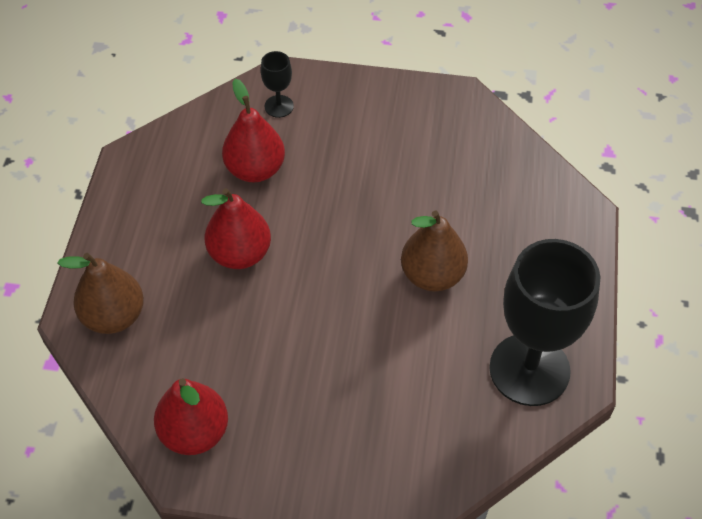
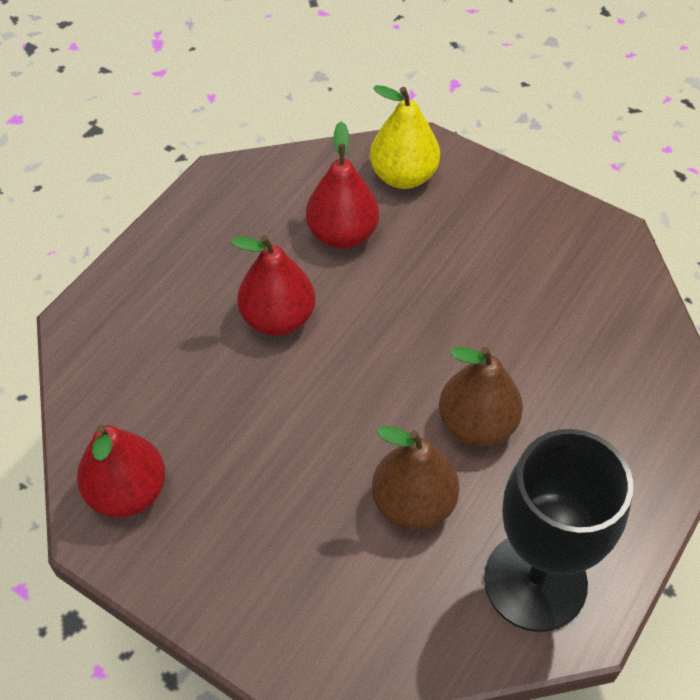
camera: 25 degrees right, 0 degrees up
(114, 316) = (115, 334): brown pear -> brown pear (413, 503)
(279, 106) = (403, 176): black goblet -> yellow pear

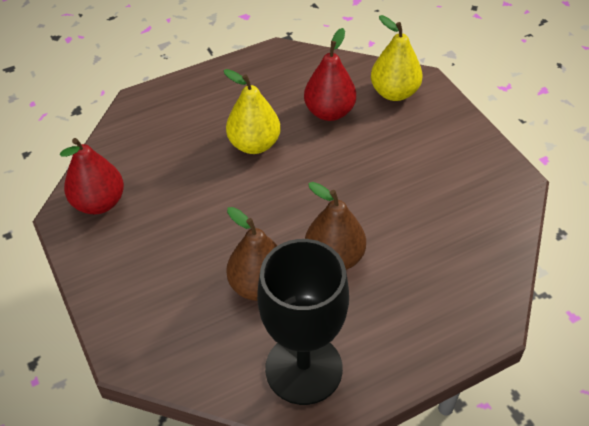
camera: 30 degrees right, 5 degrees down
(278, 318) = (254, 144): red pear -> yellow pear

